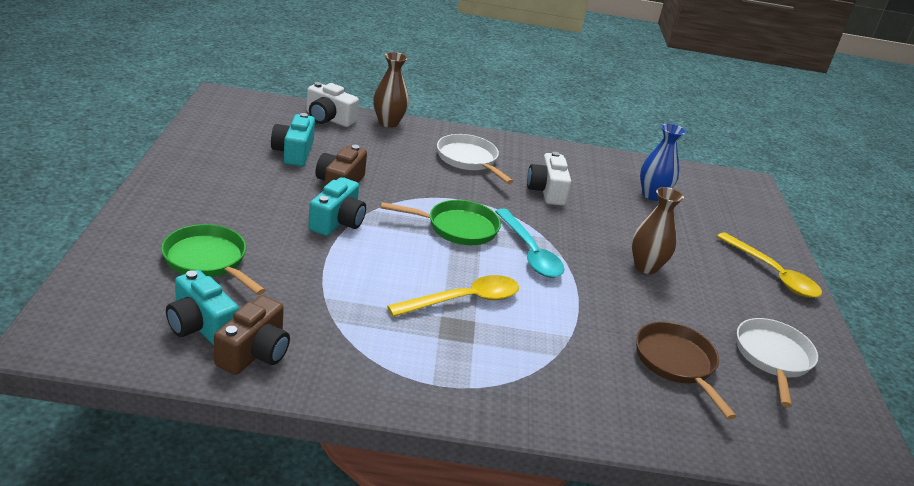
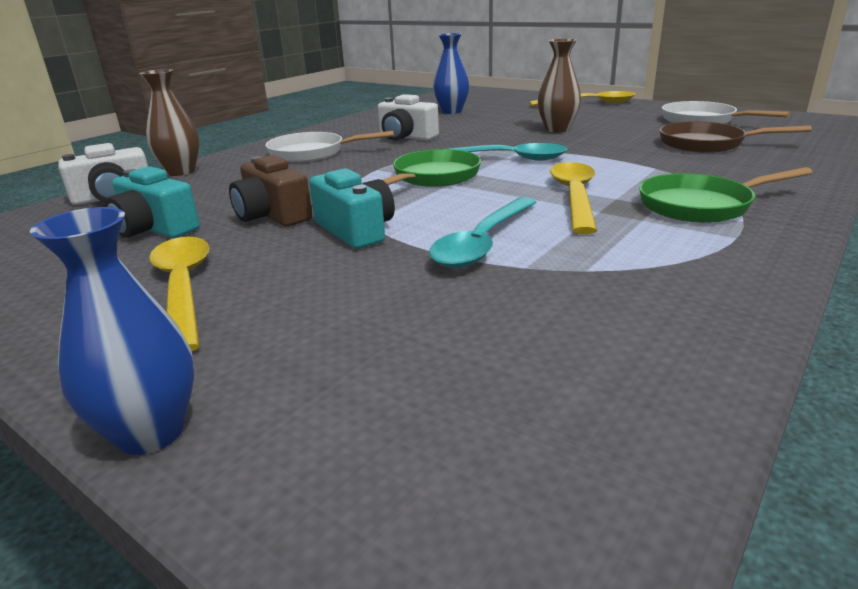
camera: 50 degrees left, 5 degrees down
(117, 230) = (151, 432): none -> blue vase
(201, 326) = (553, 383): turquoise camera -> none
(208, 261) = (361, 342): green pan -> green pan (700, 205)
(231, 191) = (183, 288): none -> yellow spoon
(254, 353) = (648, 343): brown camera -> none
(351, 274) = (483, 242): none -> turquoise spoon

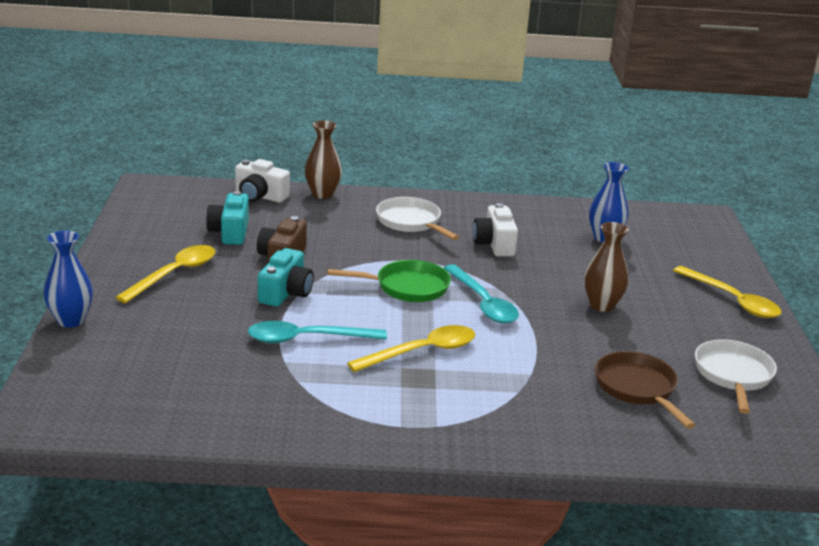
camera: 50 degrees right, 0 degrees up
(700, 205) = (453, 405): green pan -> none

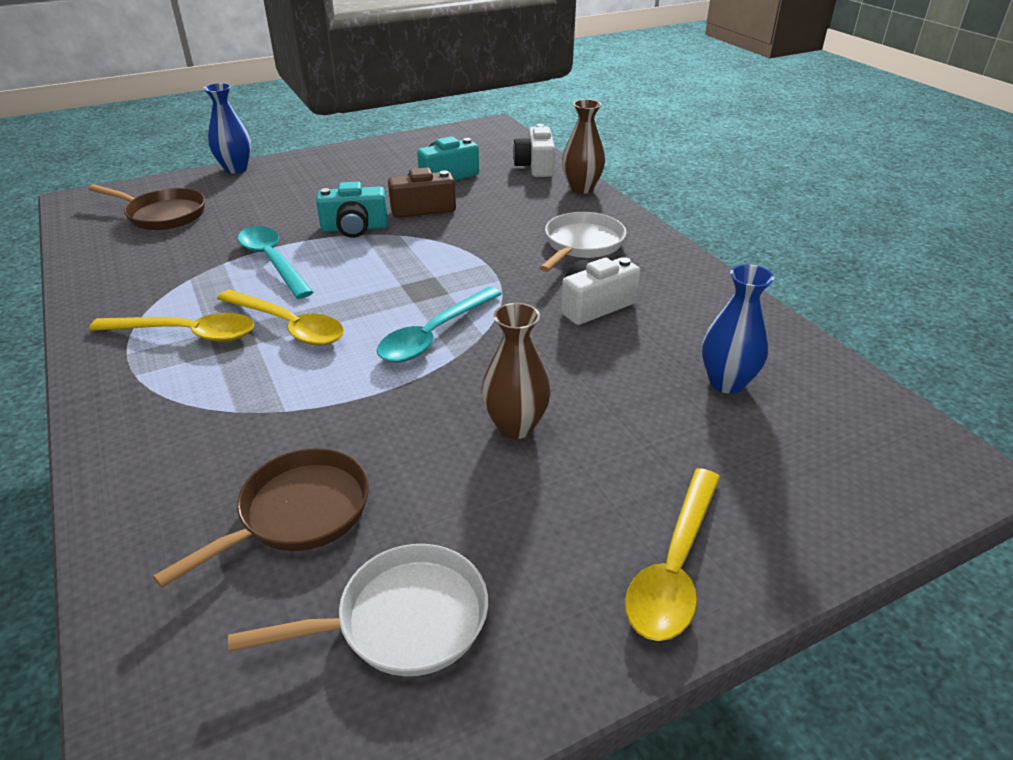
camera: 65 degrees right, 10 degrees up
(140, 376) = (163, 215): none -> brown pan
(174, 274) = (345, 178): yellow spoon -> yellow spoon (186, 334)
(407, 287) = (426, 281): green pan -> none

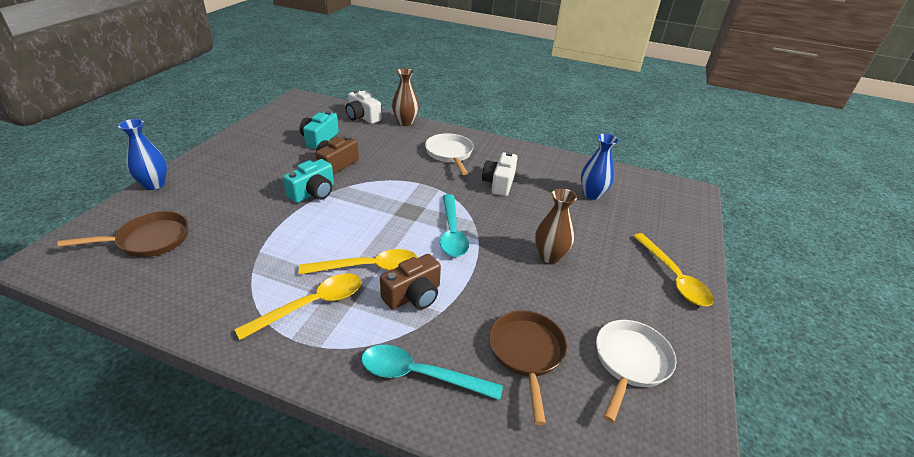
camera: 45 degrees left, 0 degrees up
(272, 261) = (293, 235): turquoise spoon -> turquoise spoon (420, 375)
(285, 378) = (413, 295): none -> brown camera

